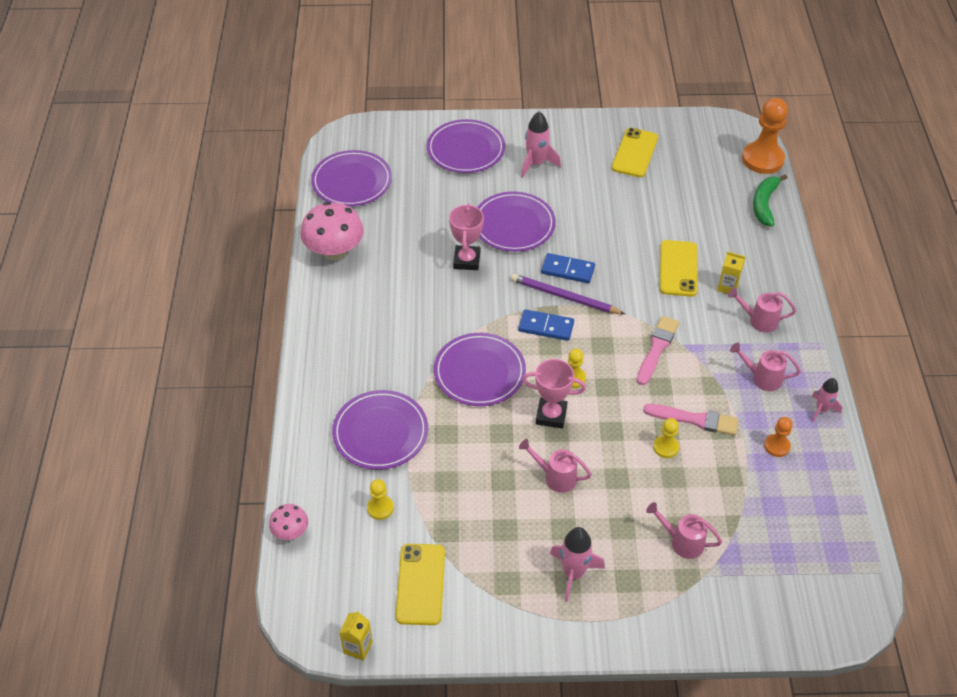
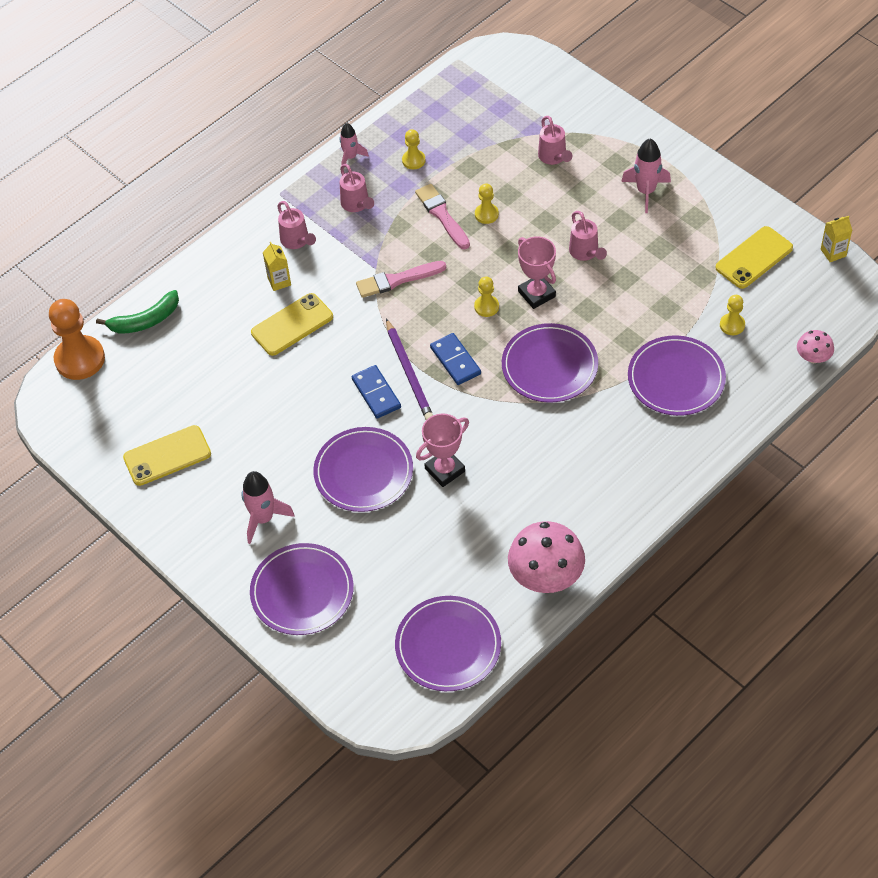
camera: 130 degrees left, 5 degrees up
(777, 446) = (413, 160): orange pawn -> yellow pawn

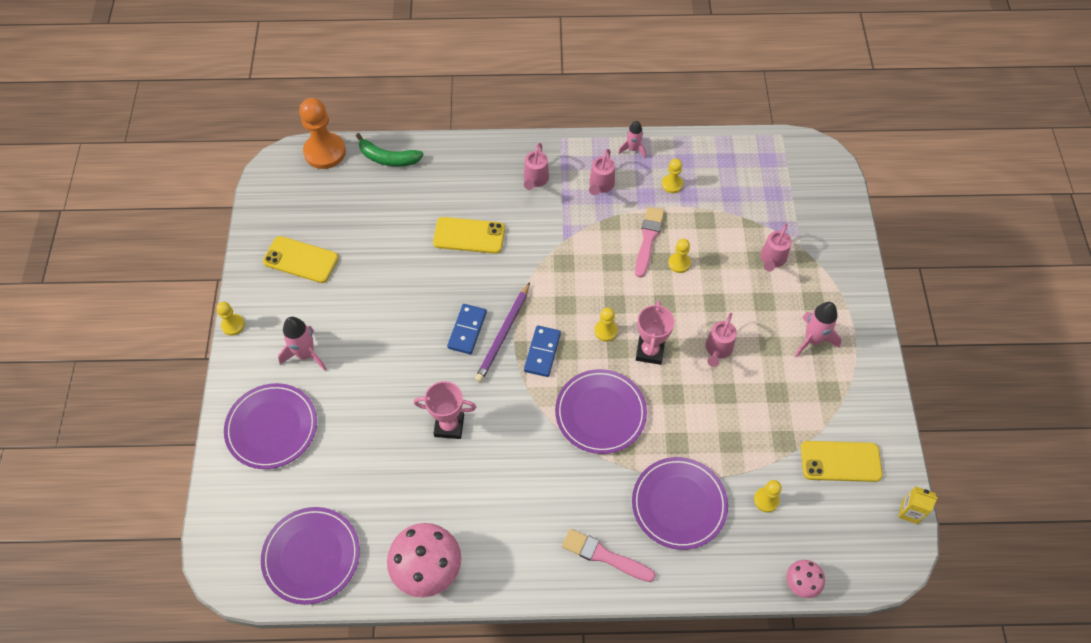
camera: 40 degrees right, 5 degrees up
(170, 550) = (233, 325): none -> yellow pawn
(279, 281) = (494, 199): yellow carton -> none
(363, 472) = (398, 379): purple plate -> none
(397, 280) = (568, 261): pink brush -> pink brush (604, 556)

